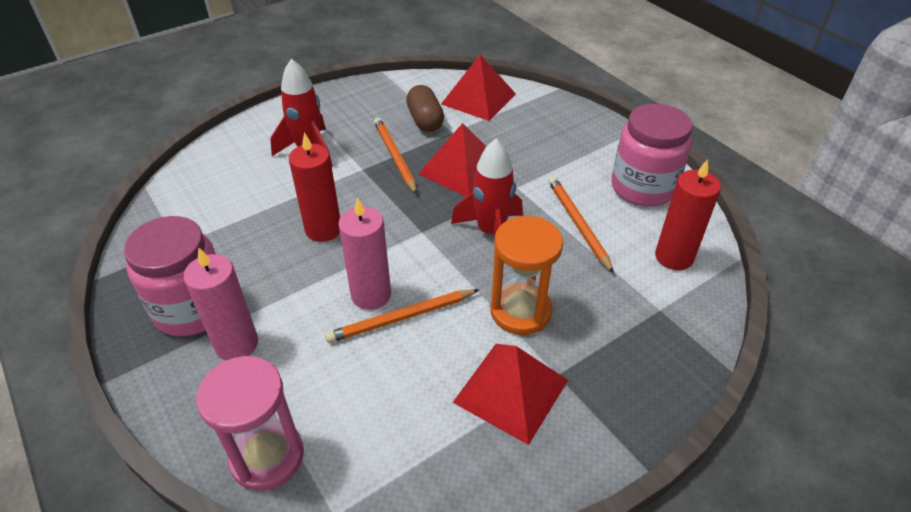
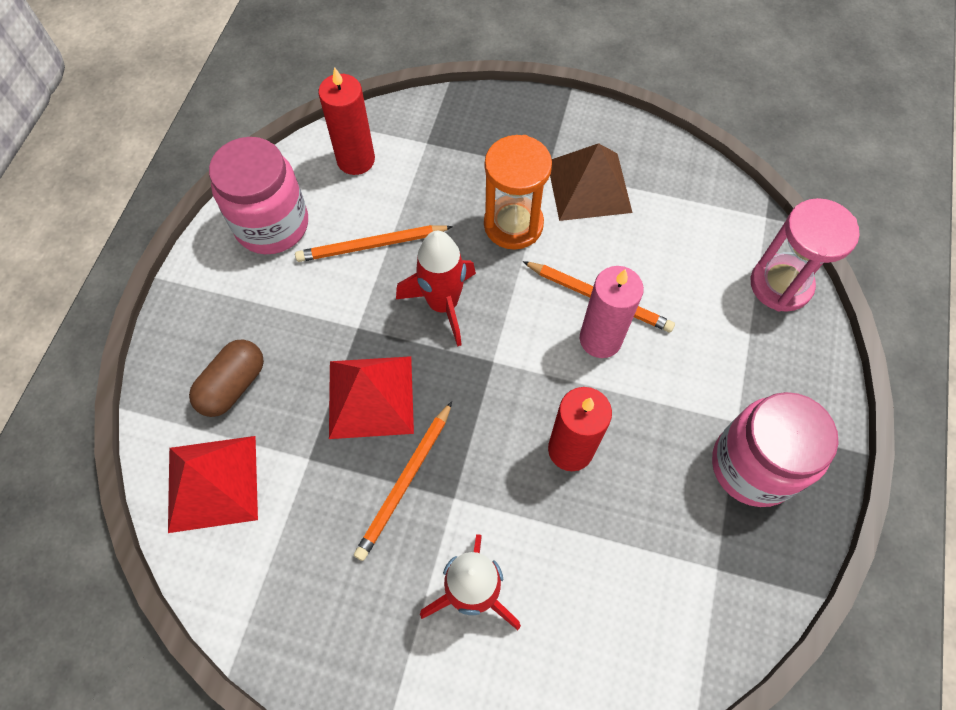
camera: 130 degrees left, 20 degrees up
(236, 344) = (741, 392): pink candle -> none
(425, 120) = (308, 508): brown capsule -> brown capsule (233, 385)
(511, 391) = (589, 186): red pyramid -> brown pyramid
(578, 224) = (371, 245): orange pencil -> orange pencil turned 45 degrees clockwise

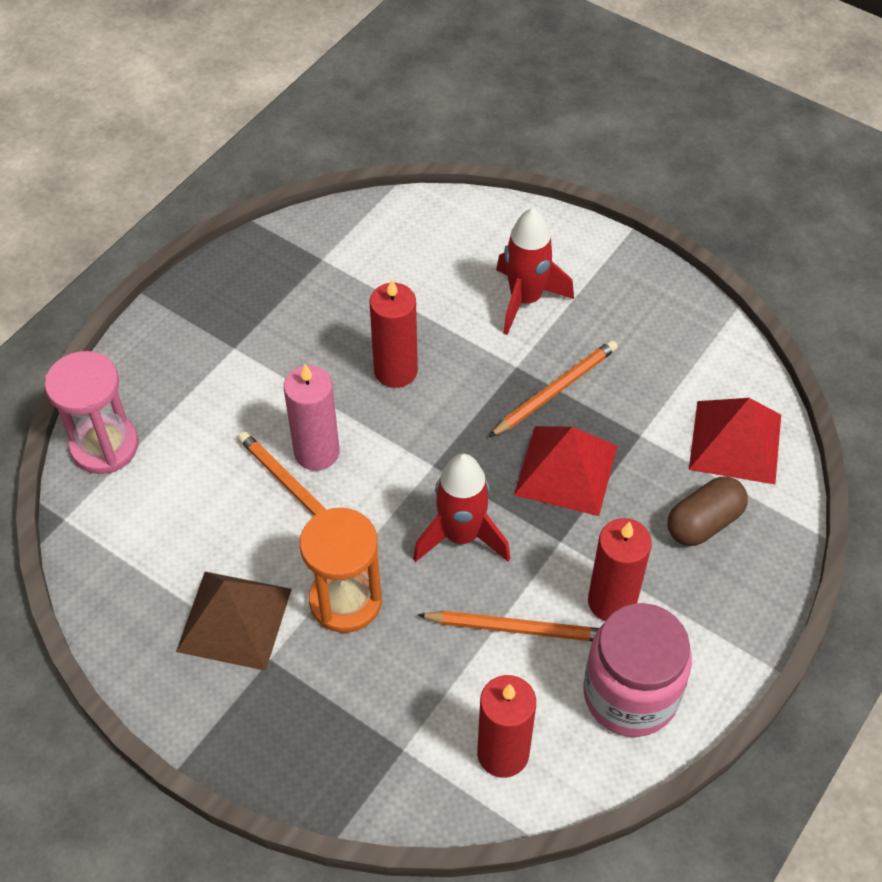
camera: 160 degrees left, 10 degrees down
(301, 289) = (612, 601): none -> red candle
(753, 465) = (244, 313): pink jar -> none

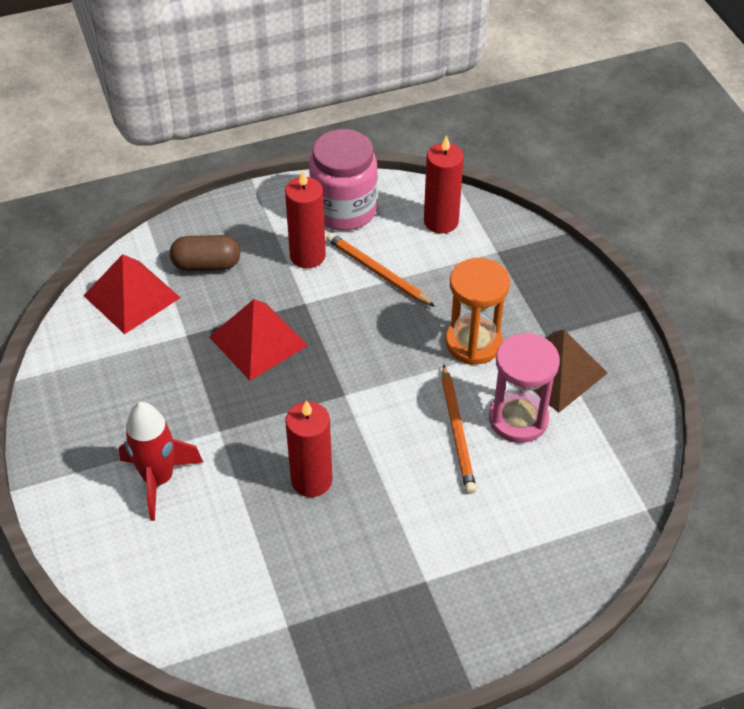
camera: 145 degrees left, 5 degrees down
(105, 446) = (585, 551): pink hourglass -> pink hourglass (518, 419)
(316, 452) = (421, 451): pink candle -> none
(461, 536) = (366, 339): red rocket -> none
(555, 390) = (210, 396): orange pencil -> none

